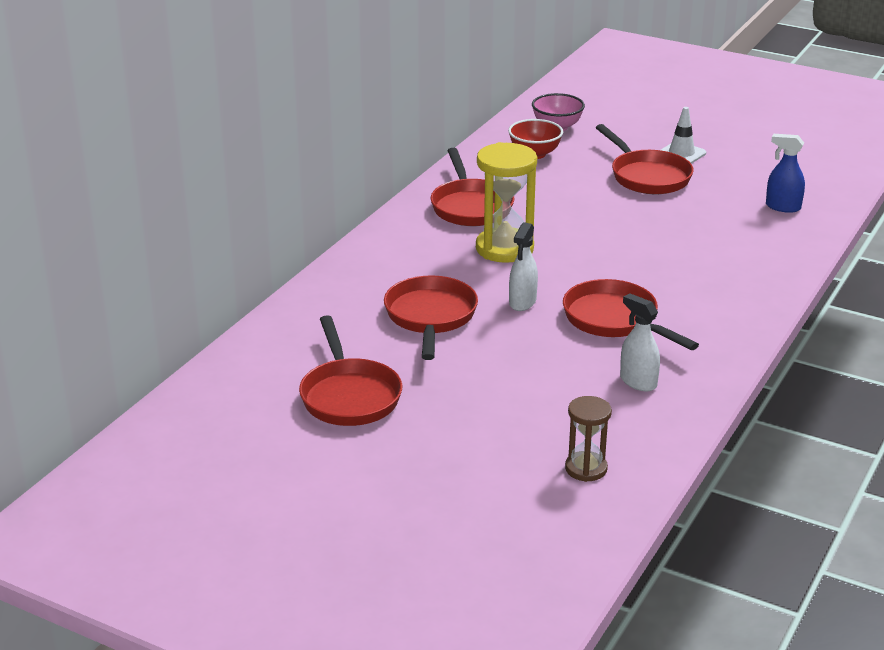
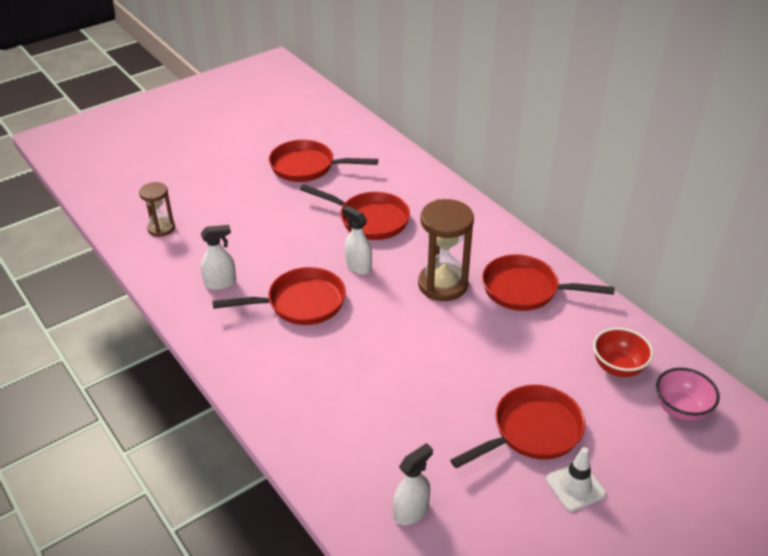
camera: 115 degrees right, 10 degrees up
(504, 248) = (443, 284): yellow hourglass -> brown hourglass
(647, 176) = (532, 431): red pan -> red pan turned 150 degrees clockwise
(782, 207) = (411, 511): blue spray bottle -> white spray bottle

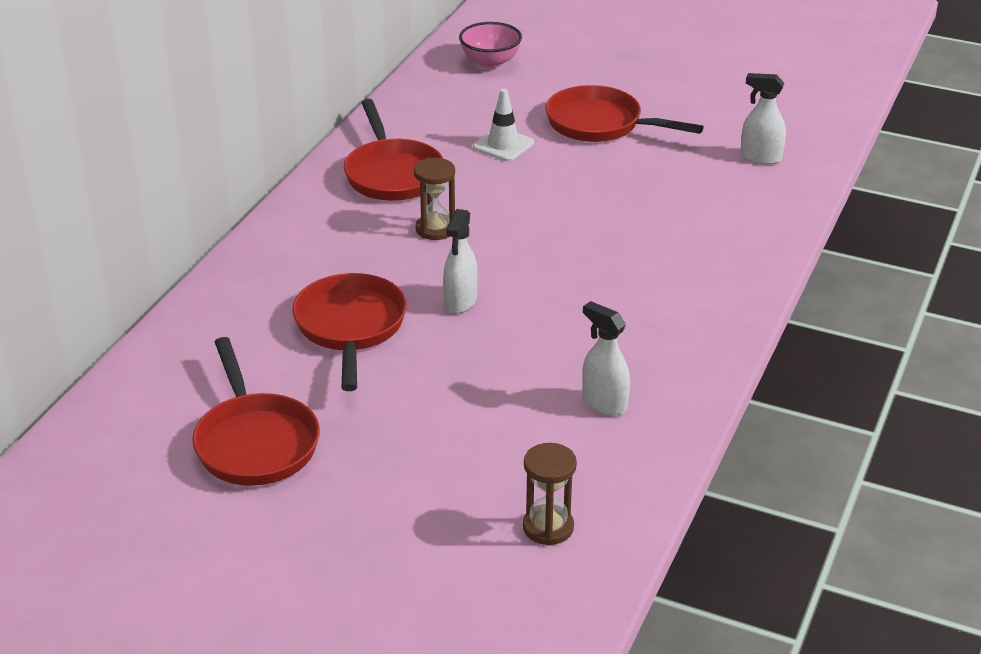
camera: 120 degrees left, 5 degrees down
(301, 303) = (572, 320): red pan -> none
(443, 284) = (435, 229): brown hourglass -> brown hourglass, size x0.58
(575, 486) = (638, 92): white traffic cone -> white traffic cone (503, 145)
(618, 367) = (465, 100): red bowl -> none

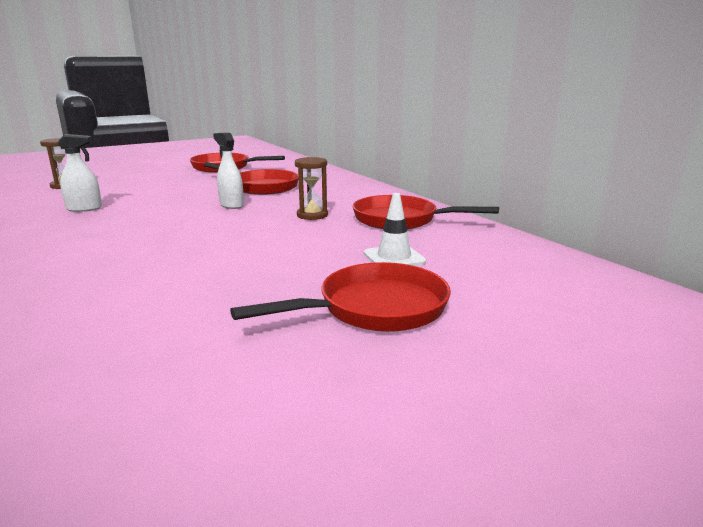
camera: 125 degrees right, 15 degrees down
(490, 63) = (593, 299): pink bowl -> none
(760, 158) = (143, 376): white spray bottle -> none

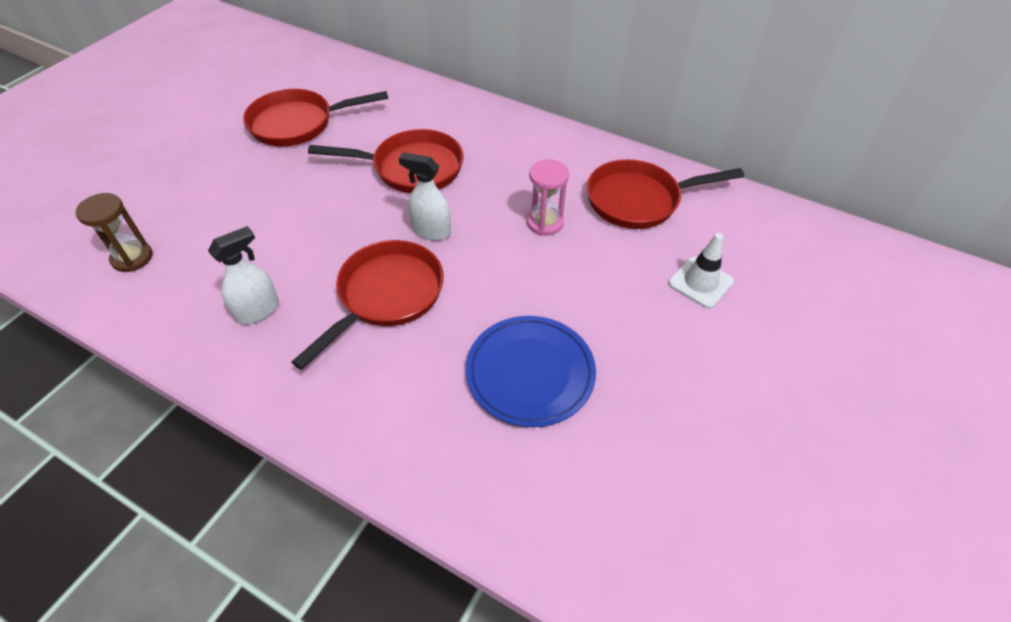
camera: 30 degrees left, 30 degrees up
(189, 261) = (530, 373): none -> blue plate
(312, 215) = (545, 223): brown hourglass -> pink hourglass
(375, 308) = (761, 375): red pan -> red pan (386, 296)

